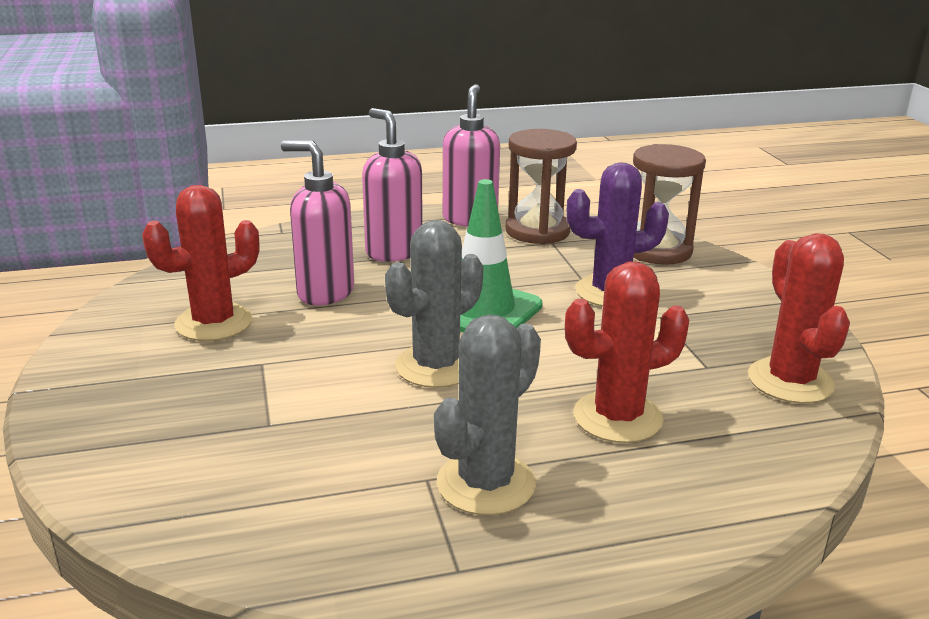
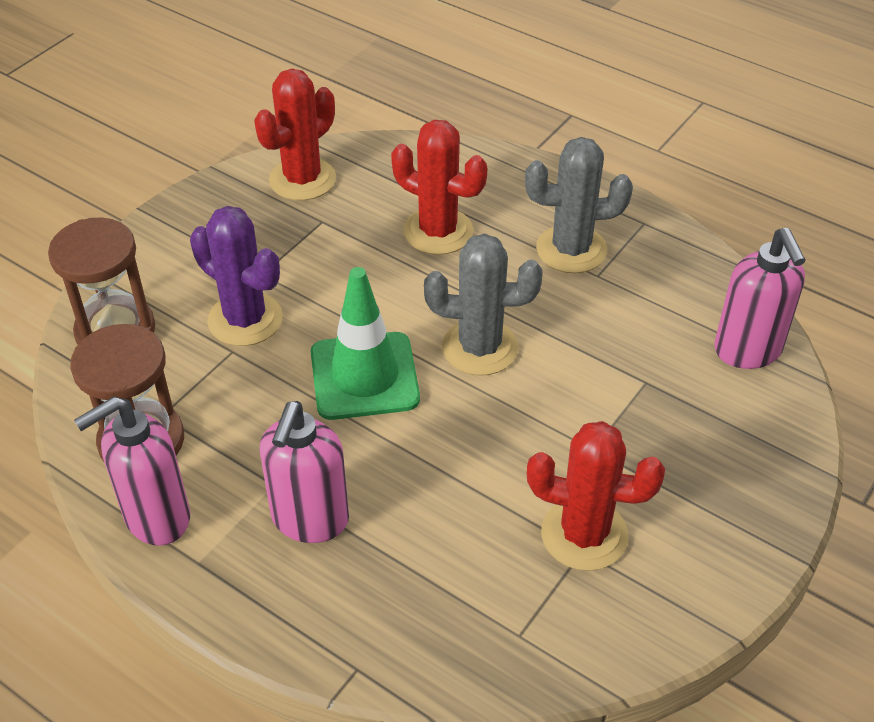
camera: 130 degrees left, 20 degrees up
(324, 293) = (449, 503): pink soap dispenser -> pink soap dispenser (748, 351)

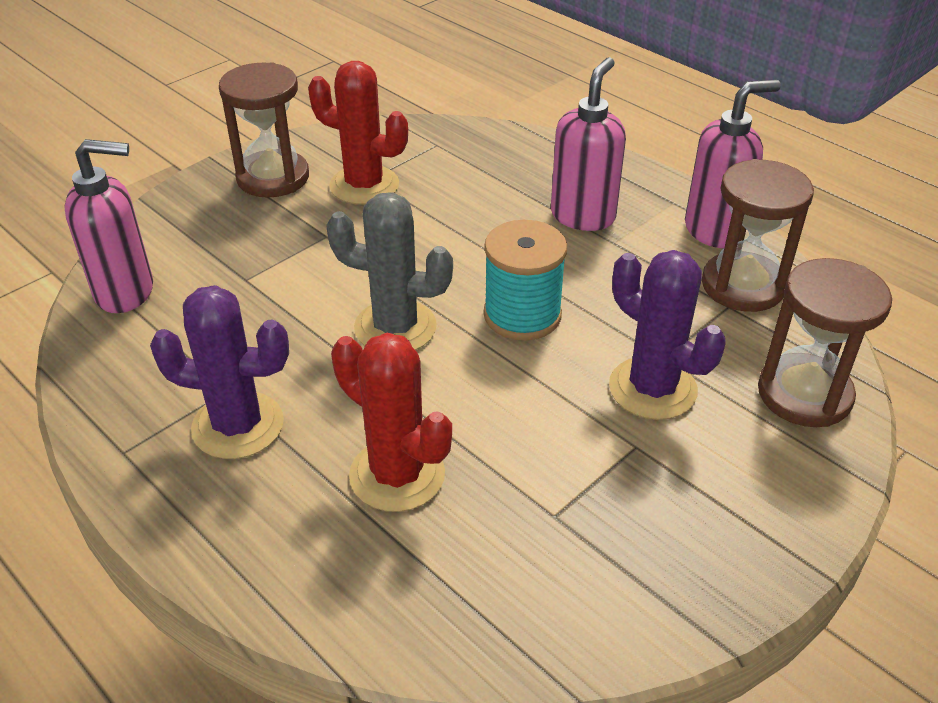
camera: 170 degrees left, 5 degrees down
(302, 179) = (580, 598): red cactus -> none
(364, 376) = (522, 315): green traffic cone -> turquoise spool
(571, 249) = (238, 425): grey cactus -> purple cactus
(702, 532) = (273, 177): none -> brown hourglass
(748, 351) = (126, 292): pink soap dispenser -> pink soap dispenser turned 90 degrees clockwise

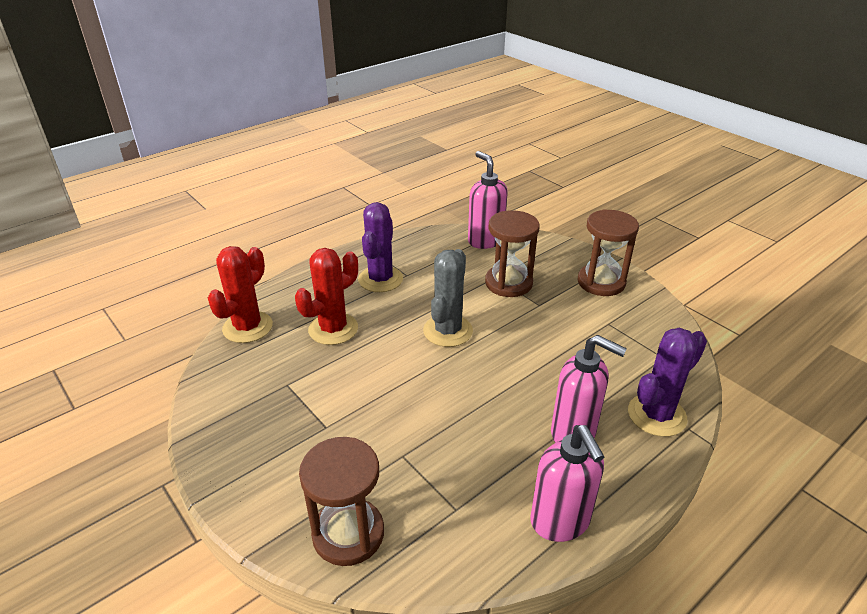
camera: 95 degrees right, 5 degrees down
(126, 292) = (485, 241): pink soap dispenser -> pink soap dispenser turned 150 degrees clockwise
(364, 185) = (598, 320): red cactus -> red cactus (247, 327)
(522, 315) = (454, 386): turquoise spool -> none
(652, 388) = (373, 443): purple cactus -> purple cactus (656, 415)
(743, 286) = (480, 525): brown hourglass -> brown hourglass (508, 283)

